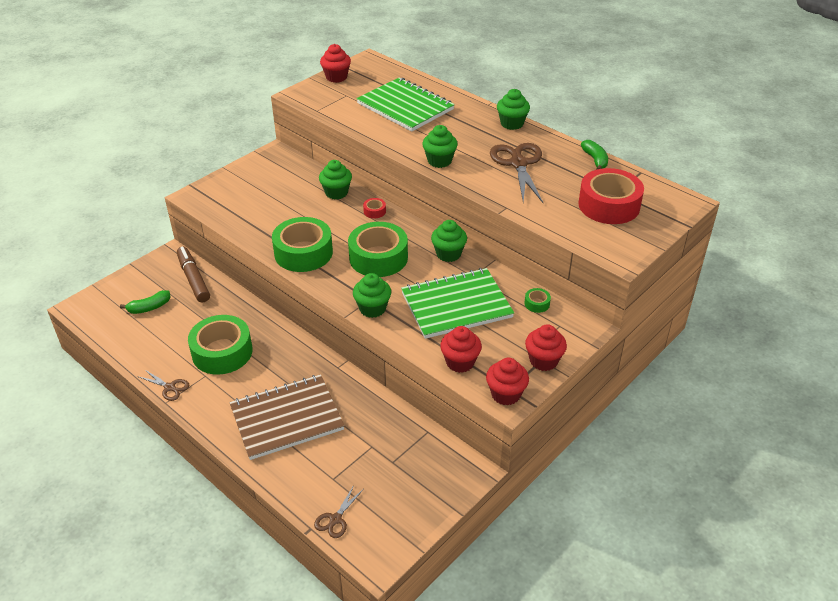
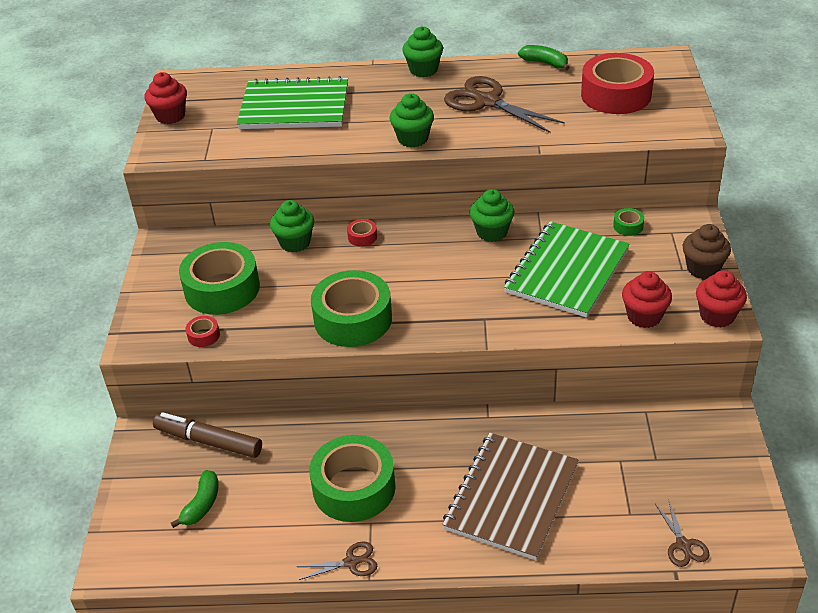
camera: 40 degrees left, 0 degrees up
(225, 213) = (203, 335): none -> red tape
(372, 308) = (500, 324): green cupcake -> none
(378, 258) = (433, 276): green tape -> green tape (222, 289)
(543, 361) = (703, 268): red cupcake -> brown cupcake

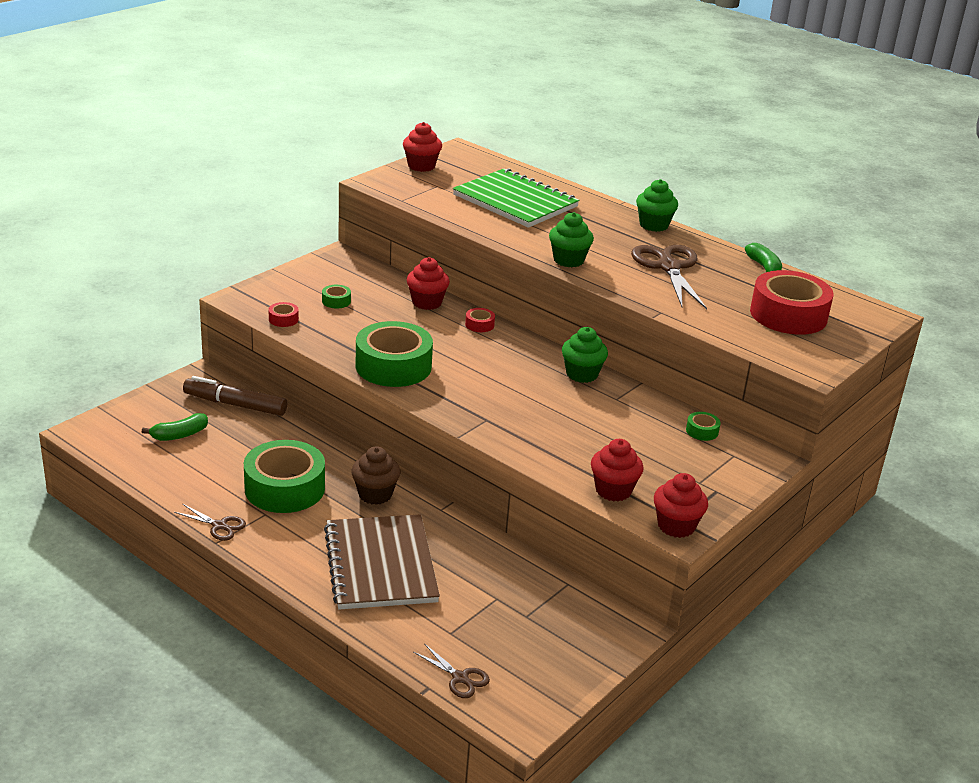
camera: 35 degrees right, 10 degrees down
(209, 441) = (235, 405): brown marker -> brown marker turned 45 degrees counterclockwise
(222, 289) = (336, 301): green tape -> green tape, size x0.41
(295, 243) = (427, 302): green cupcake -> red cupcake
(511, 497) = (381, 564): brown notebook -> brown notebook turned 75 degrees counterclockwise
(567, 271) = (600, 429): green notebook -> none
(683, 544) = (460, 678): brown scissors -> brown scissors turned 75 degrees counterclockwise
(703, 268) = (719, 492): brown cupcake -> brown cupcake (375, 494)

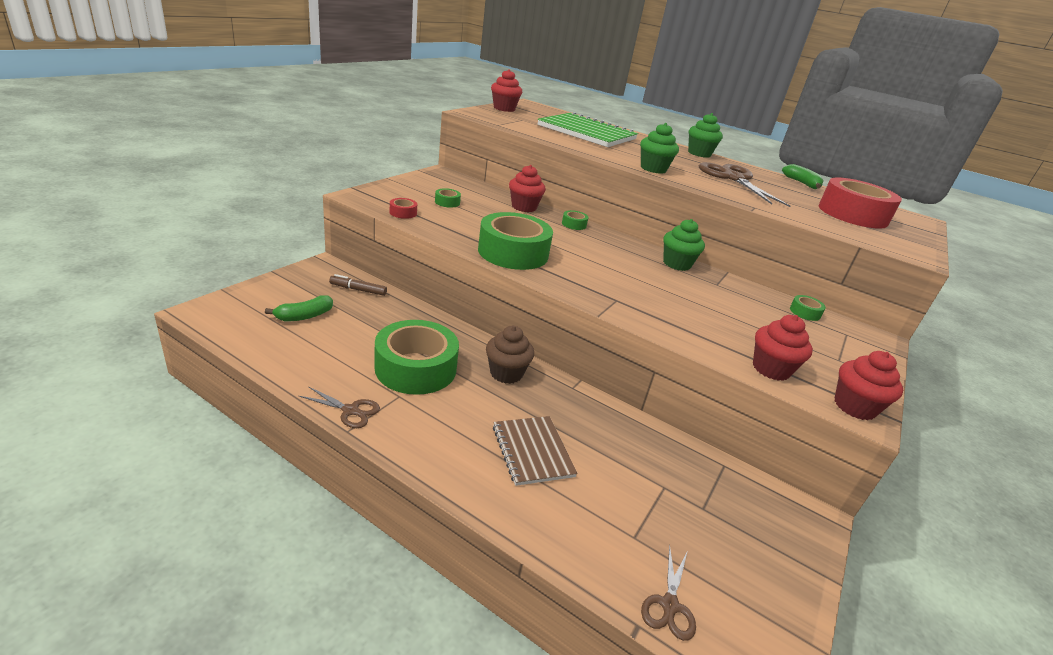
camera: 10 degrees left, 0 degrees up
(235, 405) = (358, 290): brown marker -> brown marker, size x0.58
(381, 564) = (532, 451): brown notebook -> brown notebook, size x0.59
(460, 678) = (669, 605): brown scissors -> brown scissors turned 75 degrees clockwise
(479, 325) = (574, 224): red tape -> green tape

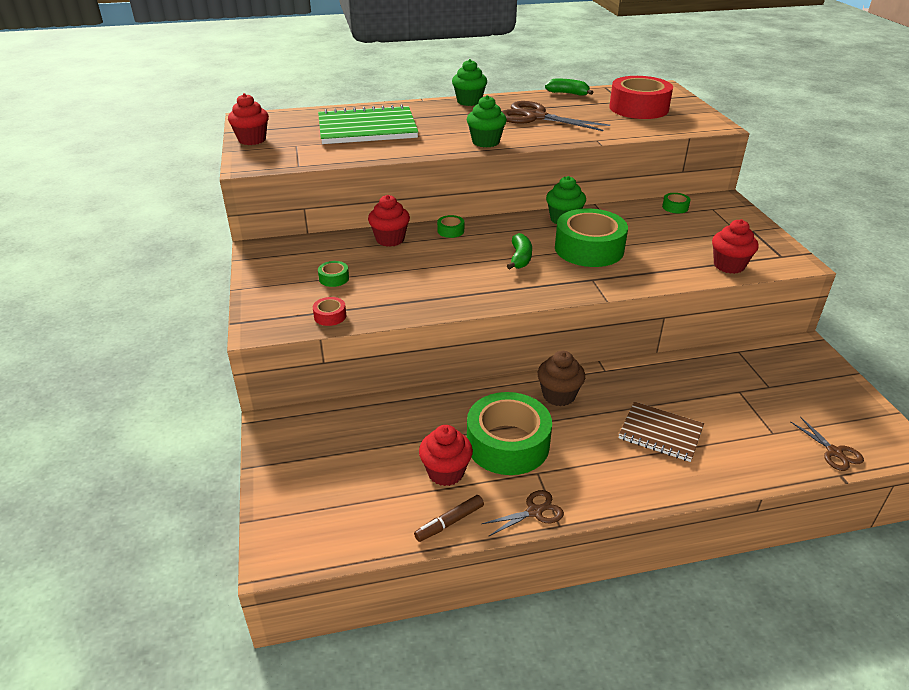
camera: 40 degrees left, 5 degrees up
(304, 316) = (358, 479): green banana -> green banana (520, 258)
(358, 290) = (345, 421): brown marker -> brown marker (449, 522)
(513, 252) = (471, 290): green tape -> green tape (589, 249)
(854, 407) = (788, 260): red cupcake -> red cupcake (446, 472)

